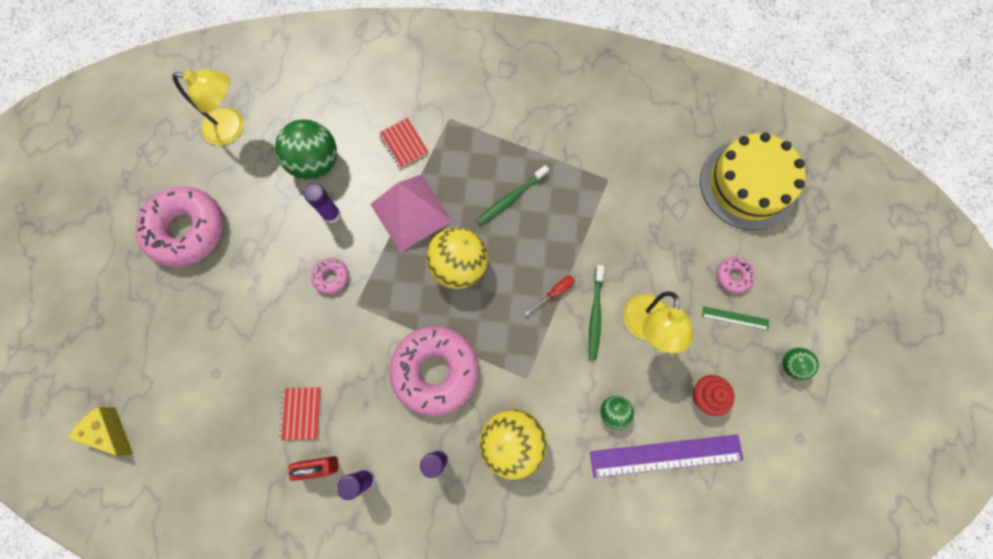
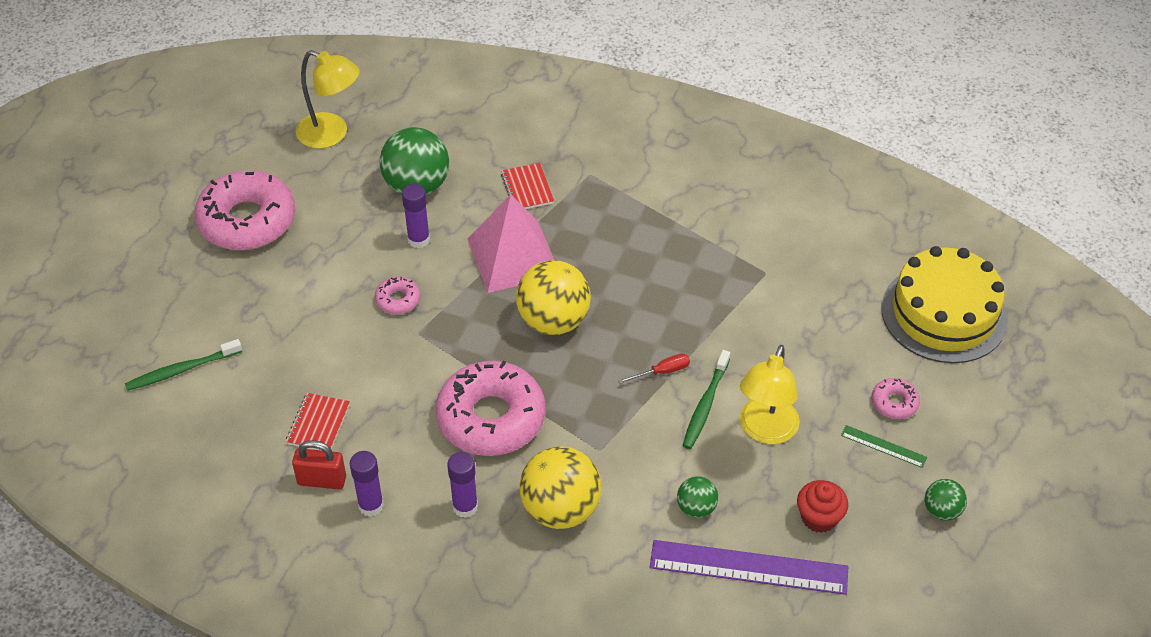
camera: 15 degrees right, 25 degrees down
(110, 431) = (95, 393): yellow cheese -> none
(510, 199) = (638, 267): green toothbrush -> green toothbrush (181, 370)

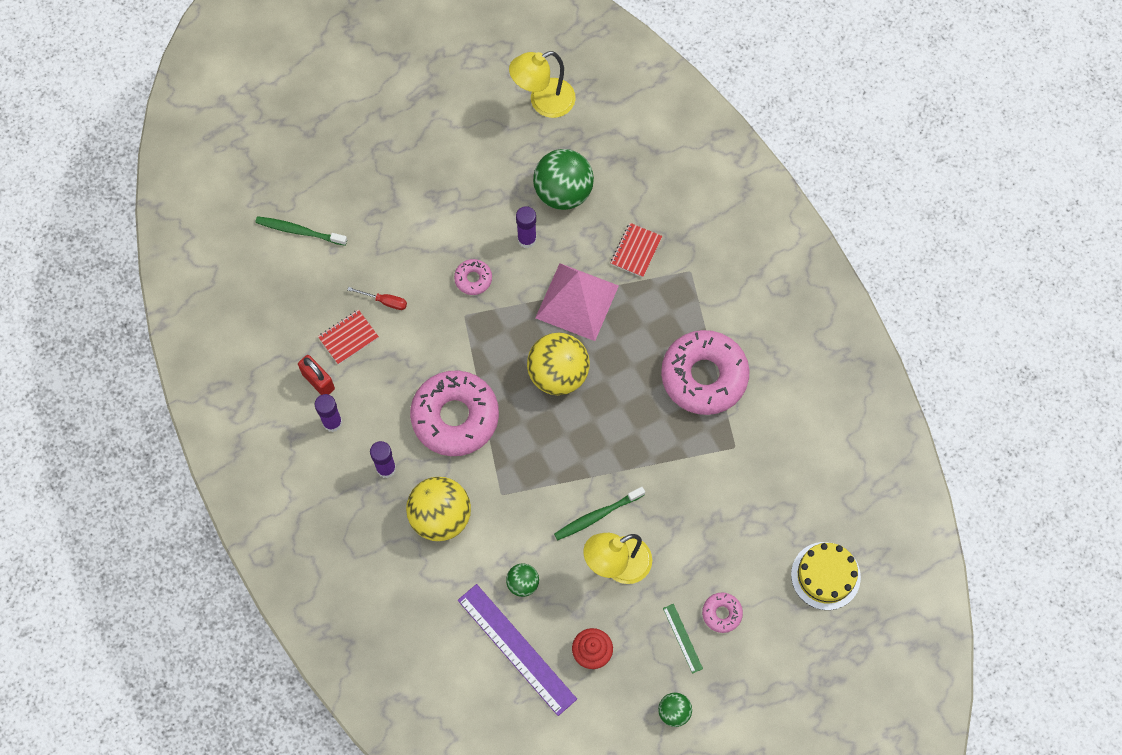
camera: 40 degrees right, 20 degrees up
(247, 221) = (429, 138): pink donut -> pink donut (704, 376)
(332, 134) = (543, 102): yellow lamp -> yellow lamp turned 90 degrees clockwise
(662, 372) = (593, 469): red screwdriver -> red screwdriver (385, 301)
(944, 313) = (825, 576): yellow cake -> yellow cake, size x0.63

